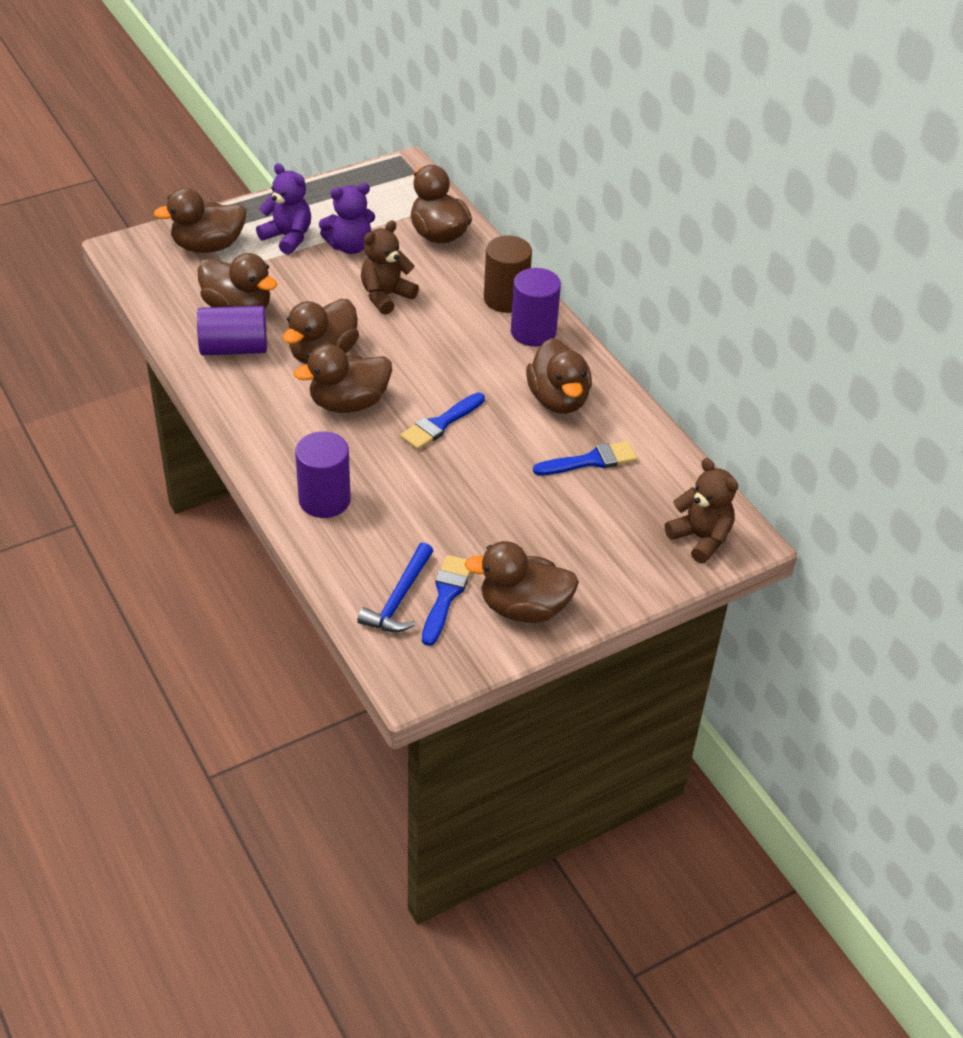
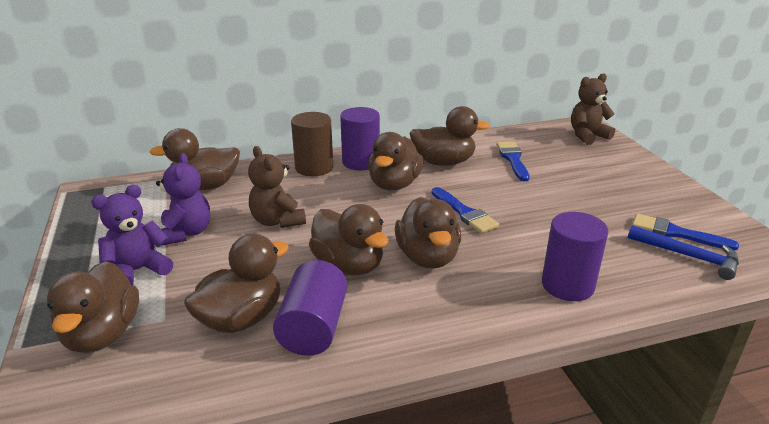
camera: 75 degrees left, 15 degrees down
(523, 608) = (676, 202): brown duck -> brown duck (394, 184)

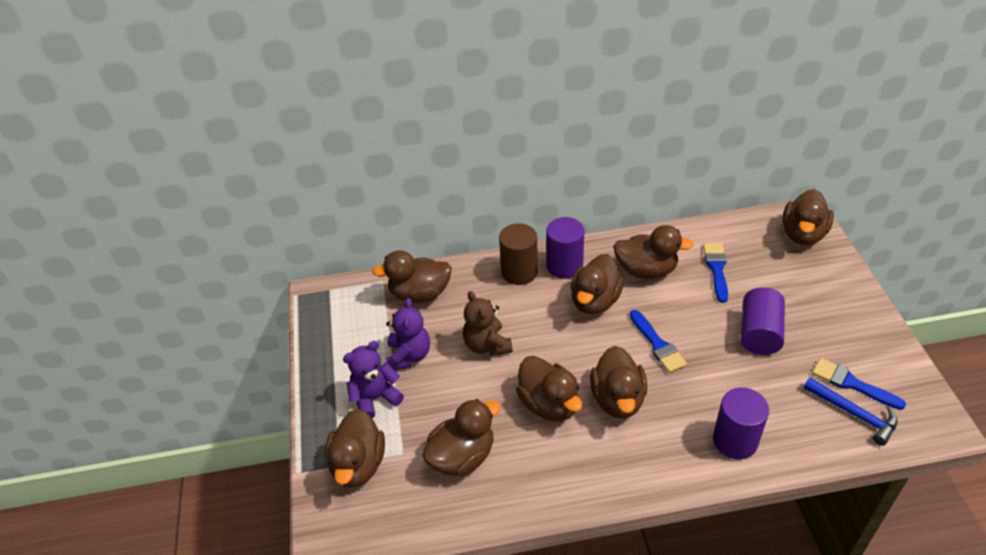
camera: 10 degrees right, 15 degrees up
(313, 328) = (519, 470): purple cylinder -> purple cylinder (759, 333)
(587, 136) = (803, 234): brown teddy bear -> brown duck

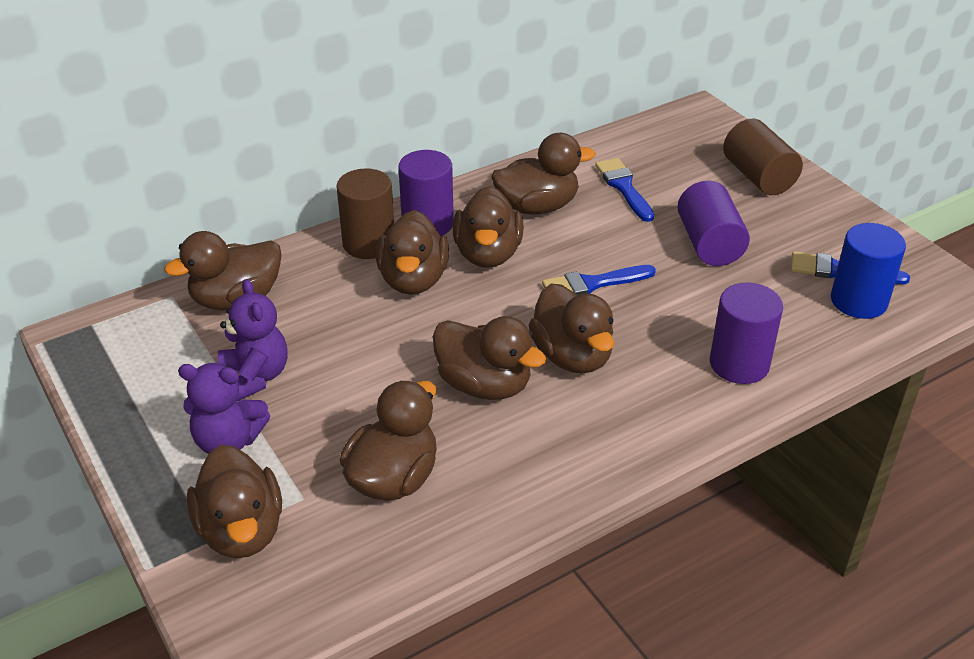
camera: 25 degrees left, 5 degrees down
(375, 398) = (228, 441): purple teddy bear -> purple teddy bear turned 120 degrees counterclockwise
(487, 345) = (364, 337): brown teddy bear -> none
(657, 344) = (592, 284): blue brush -> blue brush turned 120 degrees clockwise
(803, 234) = (706, 131): brown duck -> brown duck (413, 280)
(825, 284) = (758, 177): none -> brown cylinder
(854, 414) = (858, 301): blue hammer -> blue cylinder

